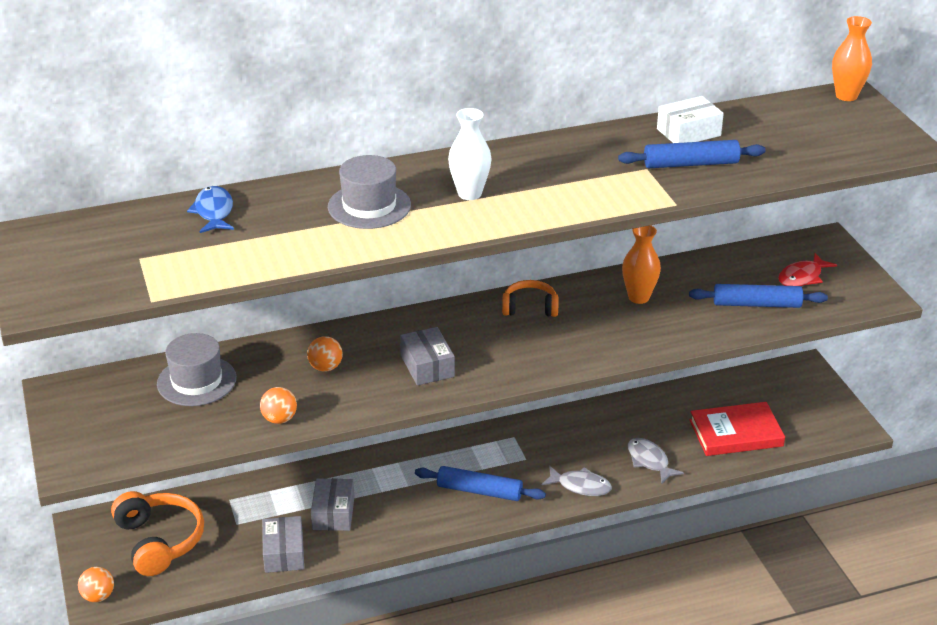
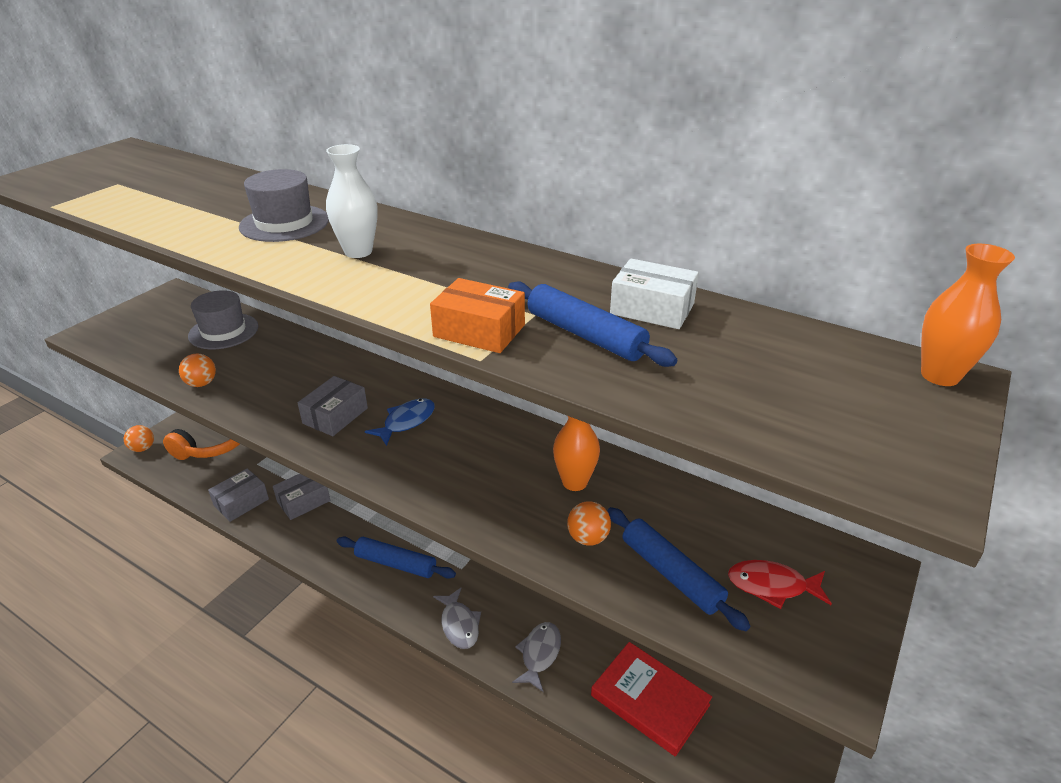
camera: 50 degrees right, 0 degrees up
(214, 212) = (213, 181): blue fish -> blue fish (406, 422)
(325, 367) = (288, 372): orange ball -> orange ball (588, 538)
(479, 491) = (395, 564): blue rolling pin -> blue rolling pin turned 45 degrees counterclockwise
(530, 308) = (479, 427): orange headphones -> none
(643, 192) = (479, 331): none -> orange box

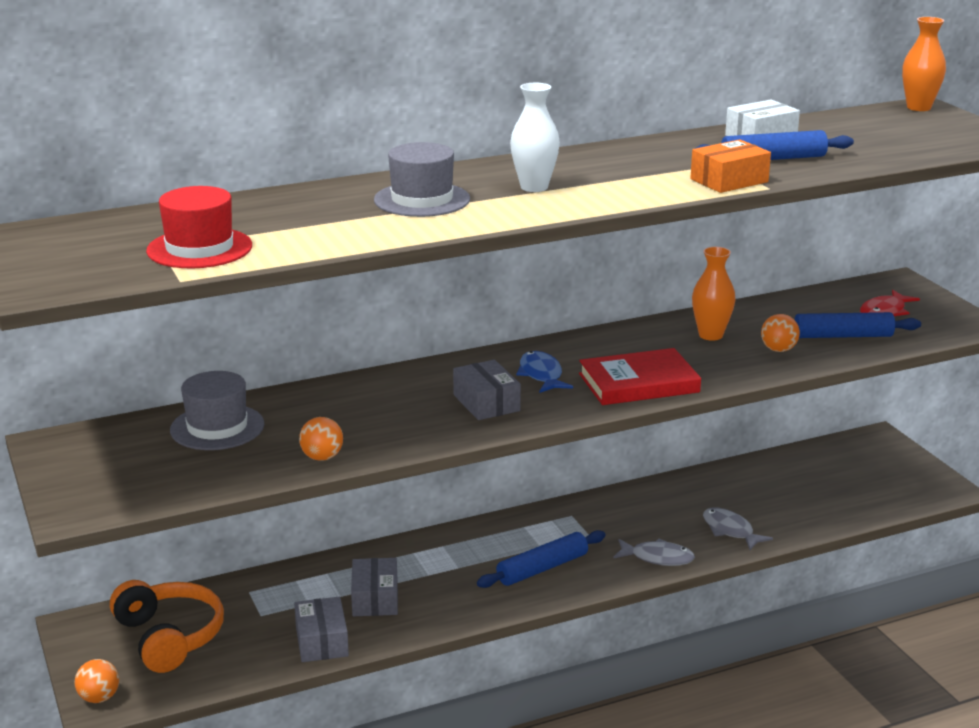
camera: 55 degrees left, 10 degrees down
(121, 193) = (199, 248): none -> red hat
(650, 700) = (820, 500): red book -> red book (639, 383)

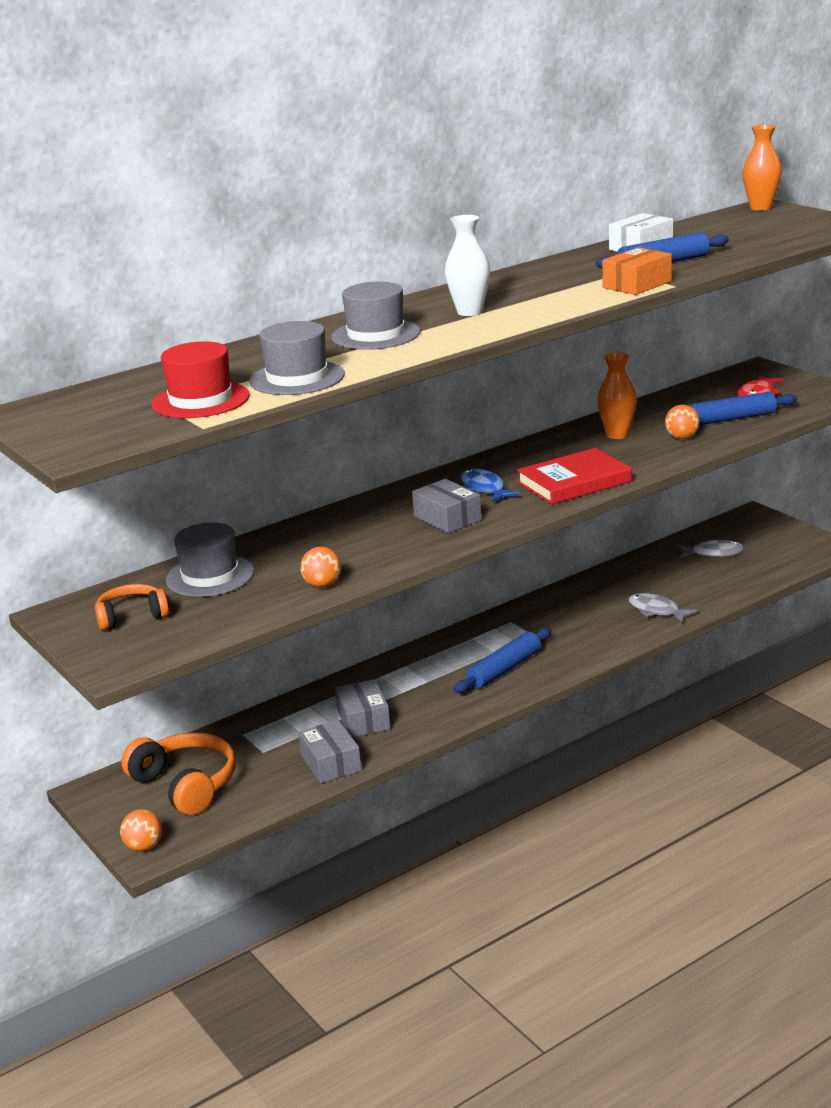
camera: 10 degrees left, 0 degrees up
(118, 459) = (132, 616): none -> orange headphones
(310, 238) = (297, 378): none -> grey hat
(658, 558) = (603, 643): grey fish -> grey fish (713, 553)

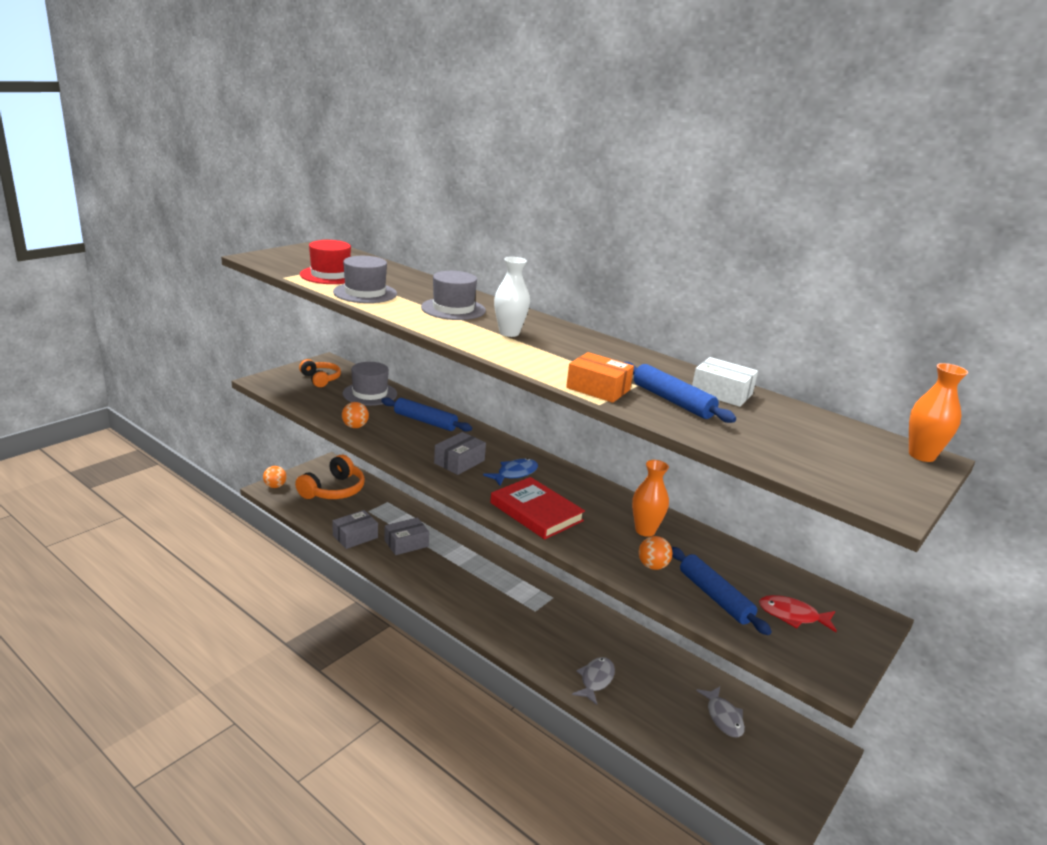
camera: 70 degrees right, 0 degrees up
(504, 669) = (480, 599): blue rolling pin -> blue rolling pin (425, 421)

